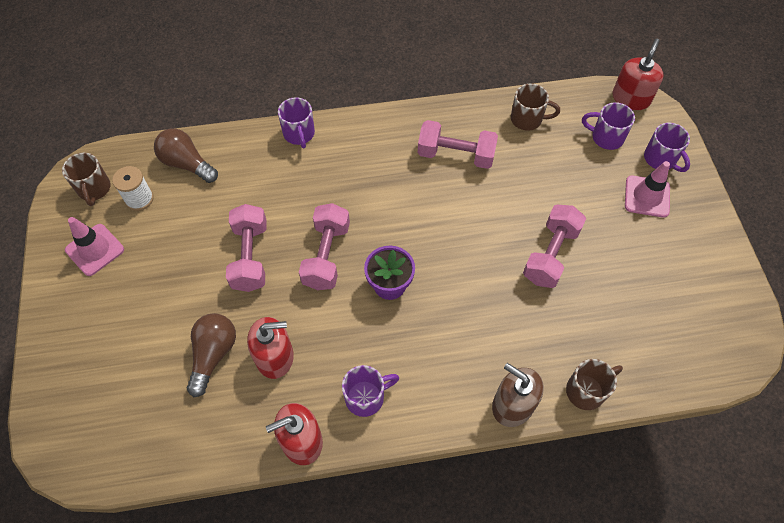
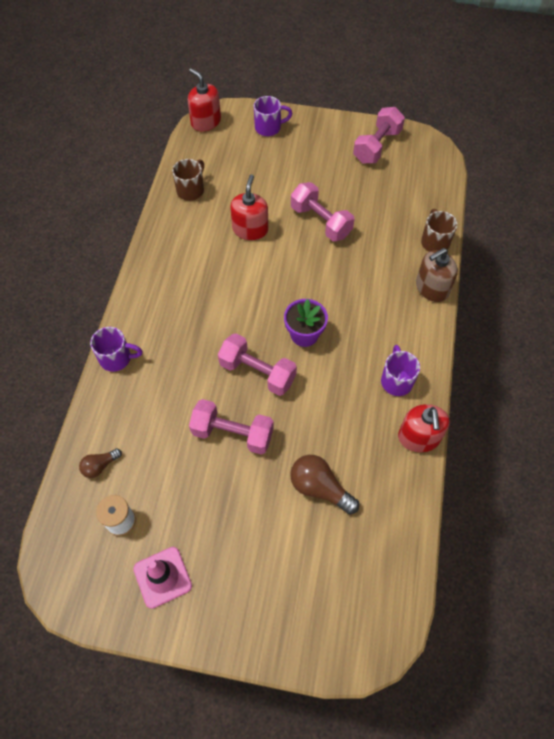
camera: 70 degrees left, 0 degrees up
(94, 189) = (85, 565): brown mug -> none
(187, 164) = (100, 466): brown light bulb -> brown light bulb, size x0.58
(275, 357) = (339, 438): red soap dispenser -> red soap dispenser (250, 229)
(456, 155) = (201, 249): pink dumbbell -> pink dumbbell (377, 146)
(606, 137) = (234, 150): purple mug -> none
(647, 196) = (296, 148): pink traffic cone -> none

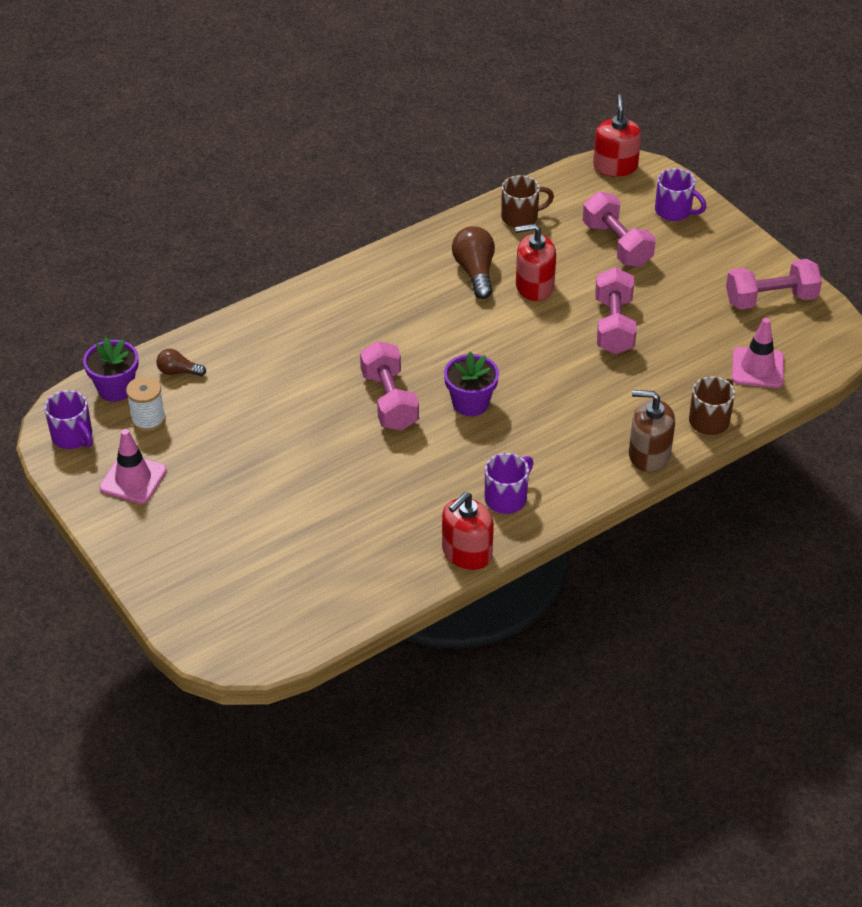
camera: 45 degrees right, 15 degrees down
(70, 517) = (116, 388): none -> purple flower pot
(116, 358) = (285, 306): purple mug -> purple mug (73, 437)
(232, 434) = (309, 428): pink dumbbell -> pink dumbbell (617, 244)
(250, 229) = (534, 286): red soap dispenser -> red soap dispenser turned 150 degrees counterclockwise
(320, 488) = (330, 520): brown light bulb -> brown light bulb (475, 272)
(418, 192) = (757, 368): none -> pink traffic cone

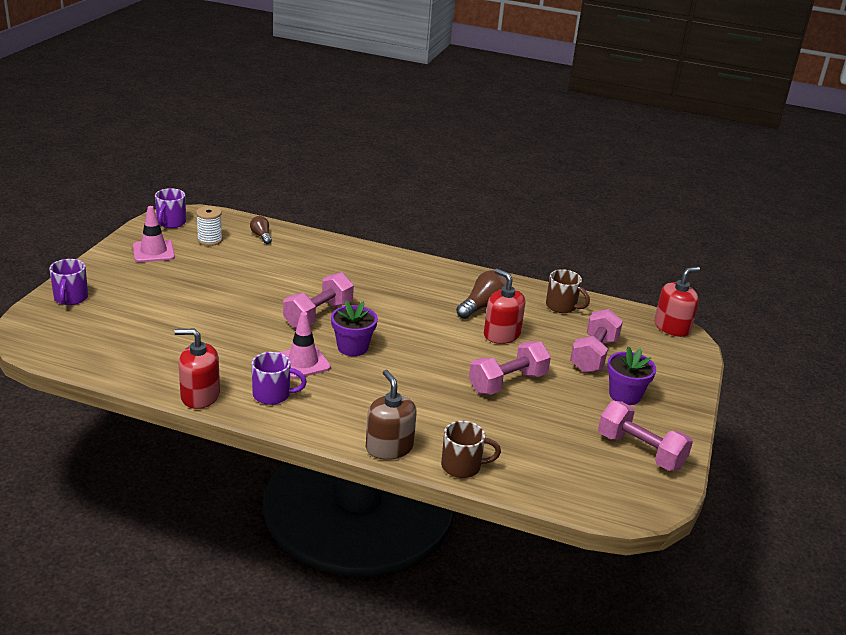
camera: 50 degrees right, 15 degrees down
(116, 388) = (225, 222): purple flower pot -> purple flower pot (625, 395)
(674, 211) = (667, 369): purple mug -> purple mug (70, 298)
(757, 368) = (553, 472): pink traffic cone -> pink traffic cone (303, 362)

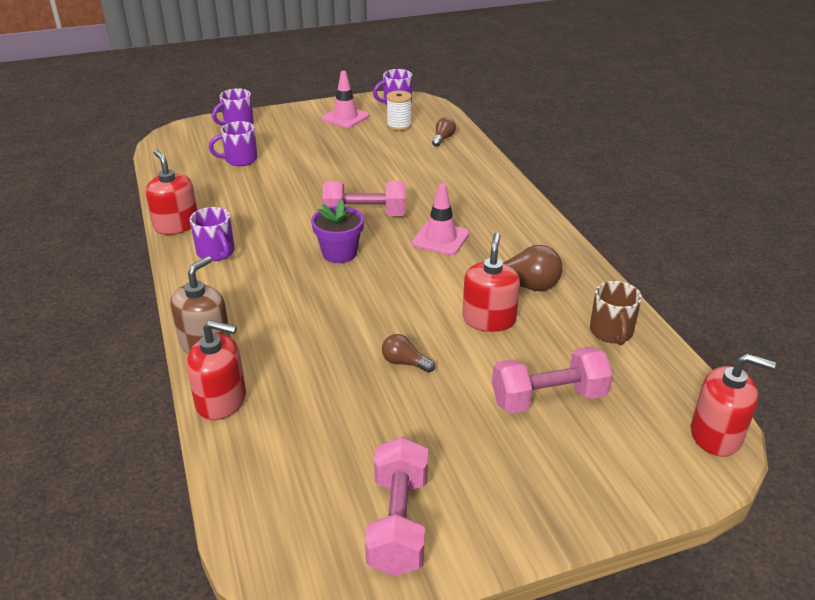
camera: 55 degrees right, 5 degrees up
(139, 324) = (240, 160): none -> purple mug
(303, 362) = (282, 242): pink traffic cone -> pink traffic cone (440, 239)
(462, 466) = (221, 400): brown mug -> red soap dispenser
(507, 383) = (405, 363): pink dumbbell -> brown light bulb
(625, 395) = (500, 459): purple flower pot -> none

